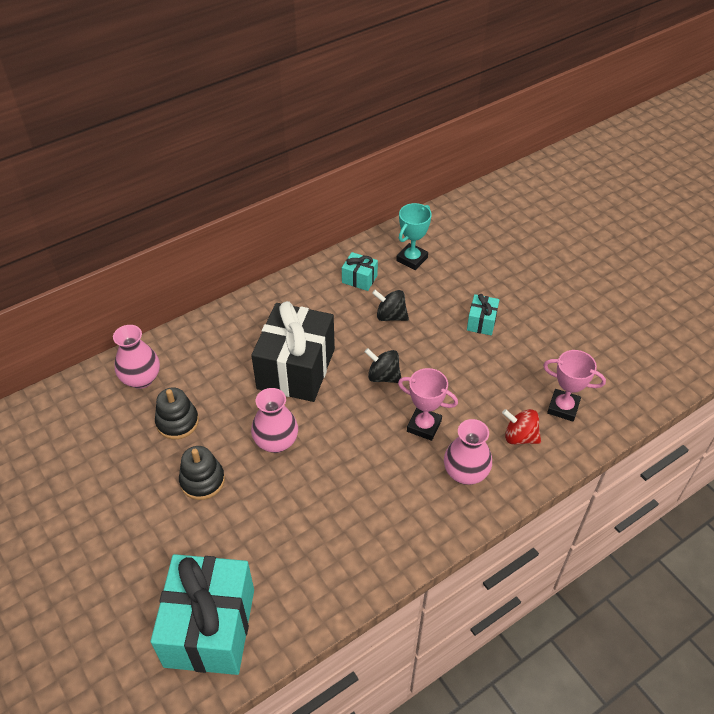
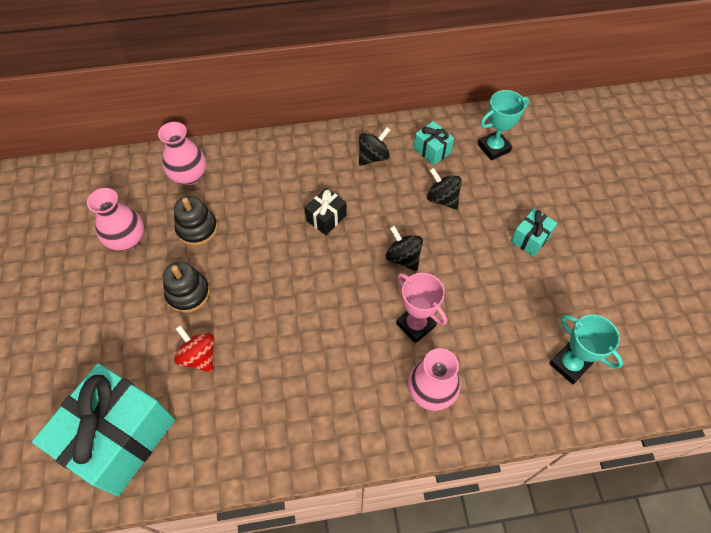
camera: 25 degrees right, 10 degrees up
(276, 442) = (270, 283): pink vase -> pink vase (127, 240)
(296, 369) = (326, 218): black gift -> black gift, size x0.44
(310, 302) = (373, 157): none -> black spinning top
(519, 437) = (506, 377): red spinning top -> red spinning top (199, 356)
(563, 407) = (569, 364): pink trophy -> turquoise trophy

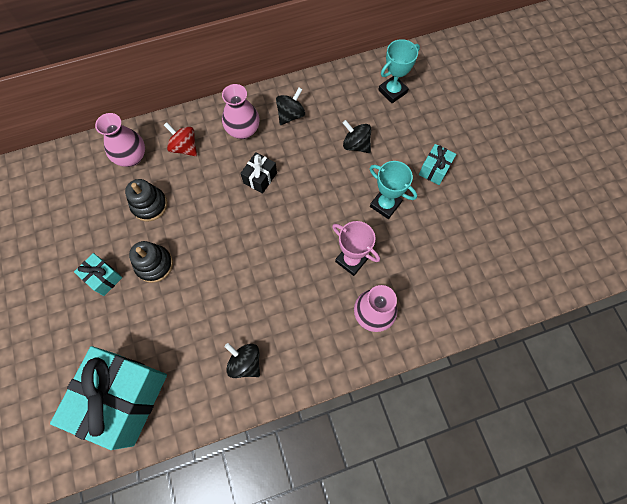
camera: 10 degrees left, 10 degrees up
(127, 240) = (90, 225): pink vase -> pink vase (243, 130)
(199, 356) = (175, 317): red spinning top -> red spinning top (184, 147)
(403, 257) = (331, 203): black spinning top -> black spinning top (245, 362)
(432, 150) = (340, 101): turquoise gift -> turquoise gift (103, 278)
(569, 364) = (479, 272): turquoise trophy -> turquoise trophy (385, 204)

